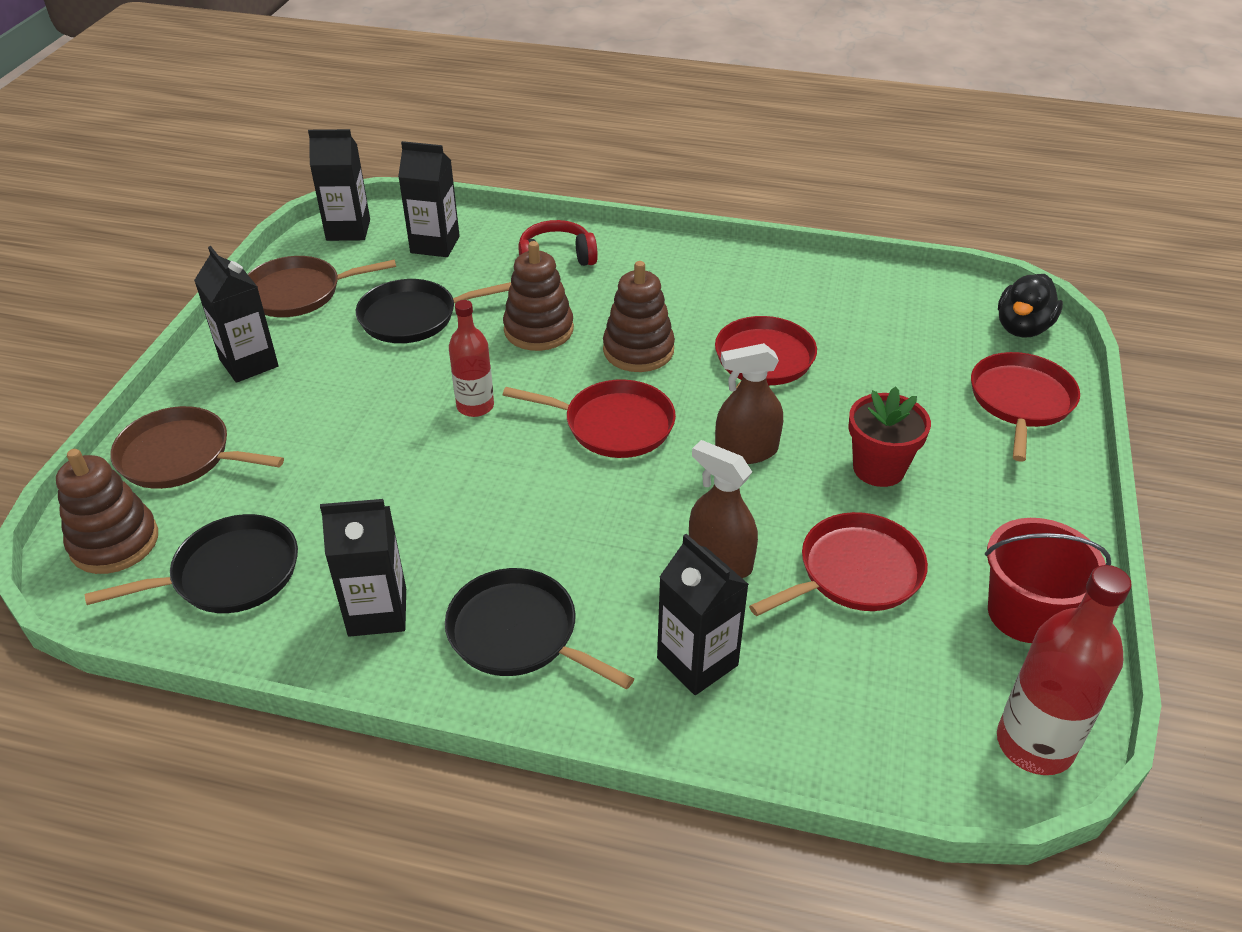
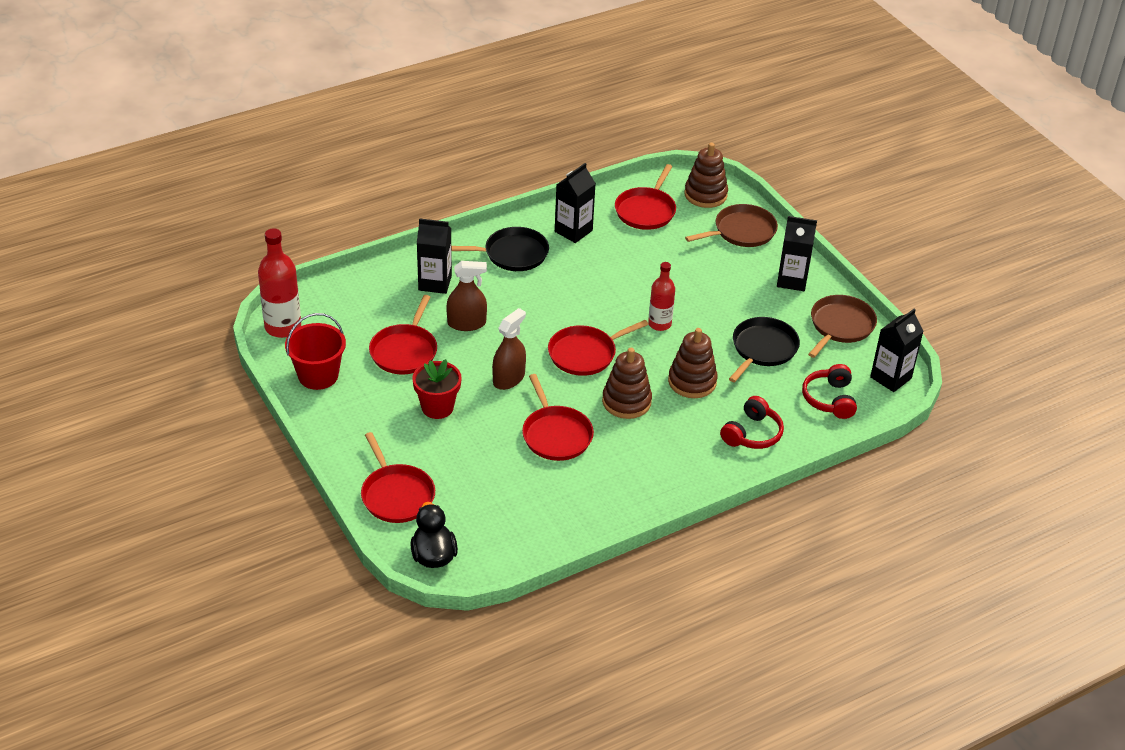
camera: 135 degrees right, 0 degrees up
(229, 574) = (646, 210): black pan -> red pan
(435, 244) = (830, 399): black carton -> red headphones

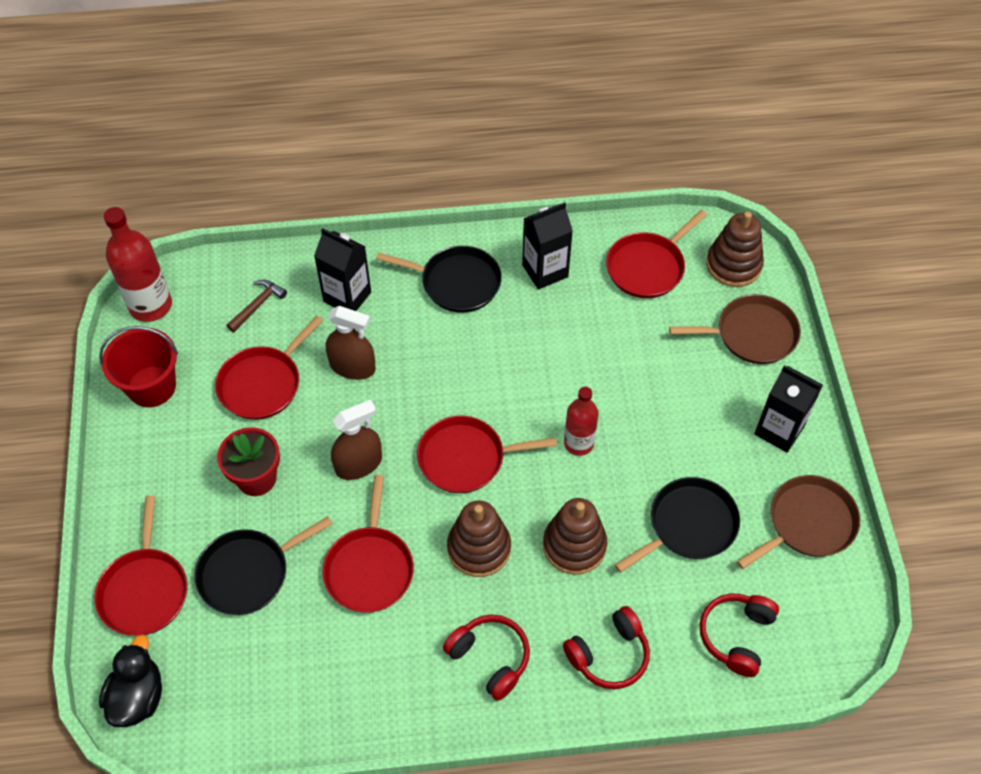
camera: 25 degrees right, 15 degrees up
(368, 305) = (257, 305): none -> brown hammer
(468, 463) = (248, 573): none -> black pan
(673, 459) = (490, 658): none -> red headphones
(890, 378) = (835, 630): black carton -> none

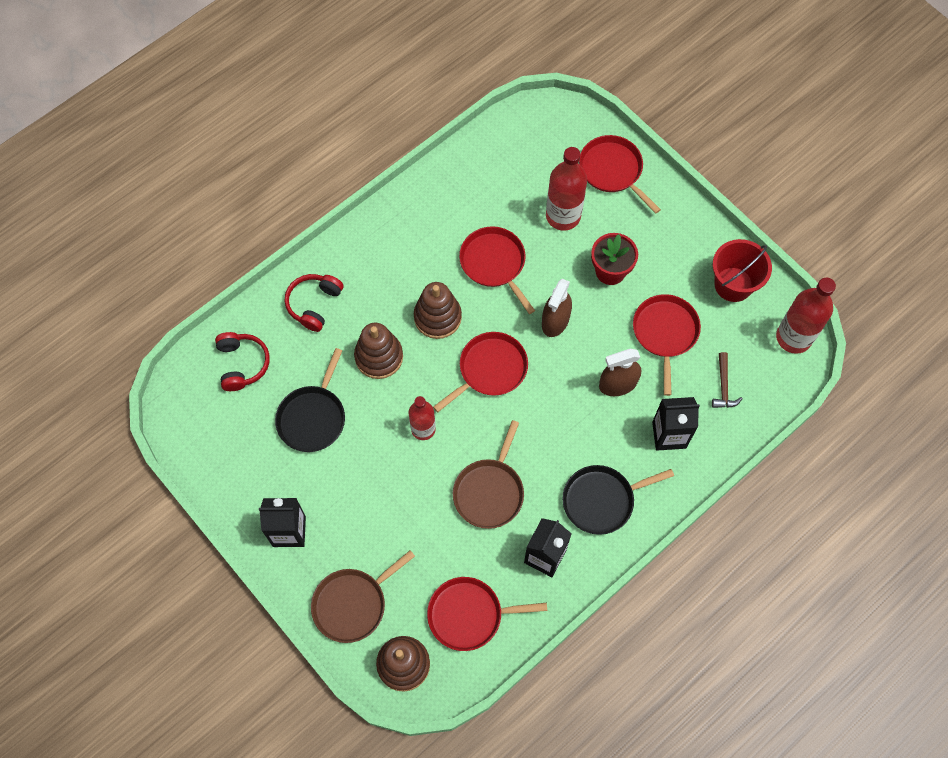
camera: 145 degrees right, 10 degrees up
(138, 697) = (562, 120): black duck -> none
(248, 573) = (563, 216): black pan -> red bottle
(490, 658) = (383, 259): red headphones -> none
(648, 267) = (469, 615): red pan -> red pan turned 105 degrees counterclockwise
(807, 523) = (233, 470): brown pan -> brown pan (490, 491)

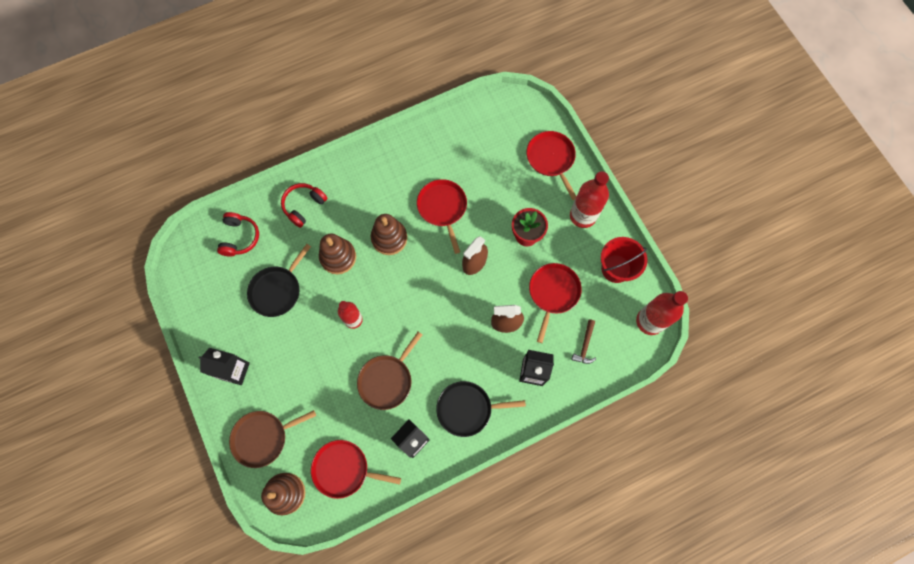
camera: 15 degrees right, 5 degrees up
(490, 369) = (415, 287): red pan -> none
(563, 216) = (504, 184): red bottle -> red bottle (583, 216)

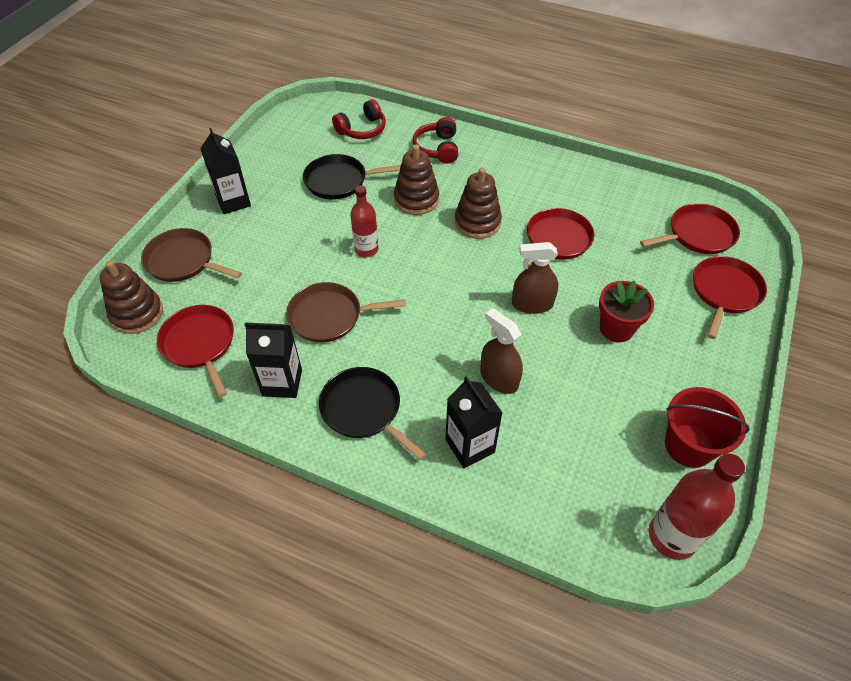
camera: 50 degrees right, 20 degrees down
(304, 206) = (437, 148): red headphones -> red headphones turned 90 degrees counterclockwise
(553, 293) = (583, 400): red pan -> red pan (698, 234)
(583, 216) = (704, 365): red bottle -> none
(585, 345) = (560, 480): brown hammer -> none

